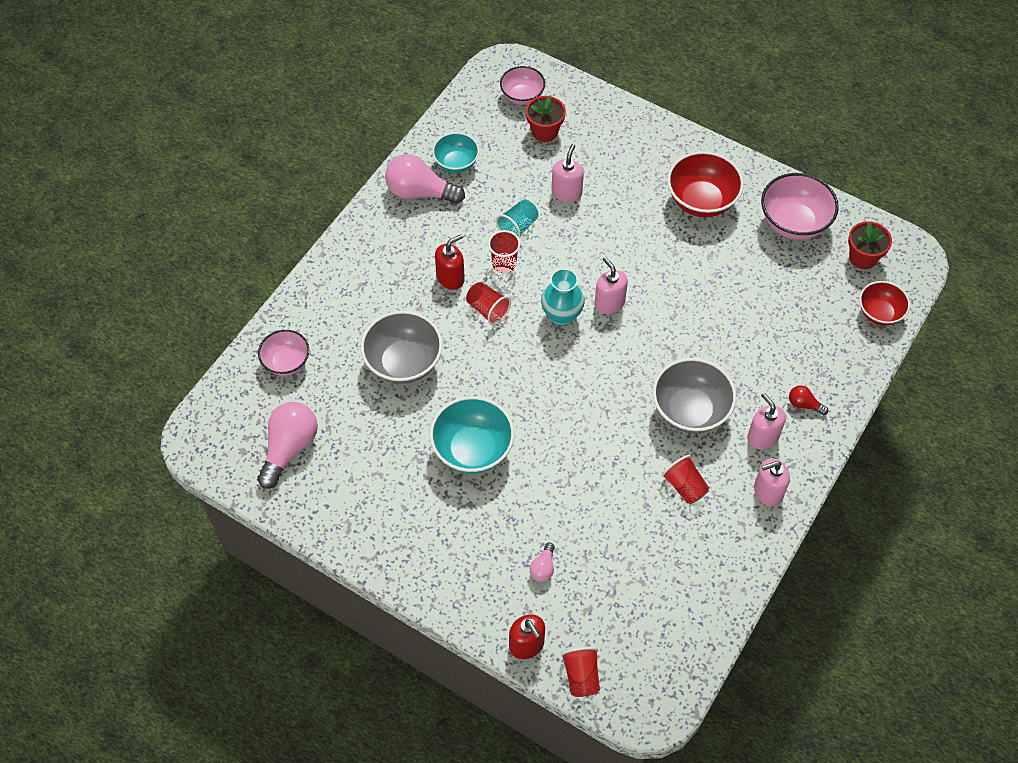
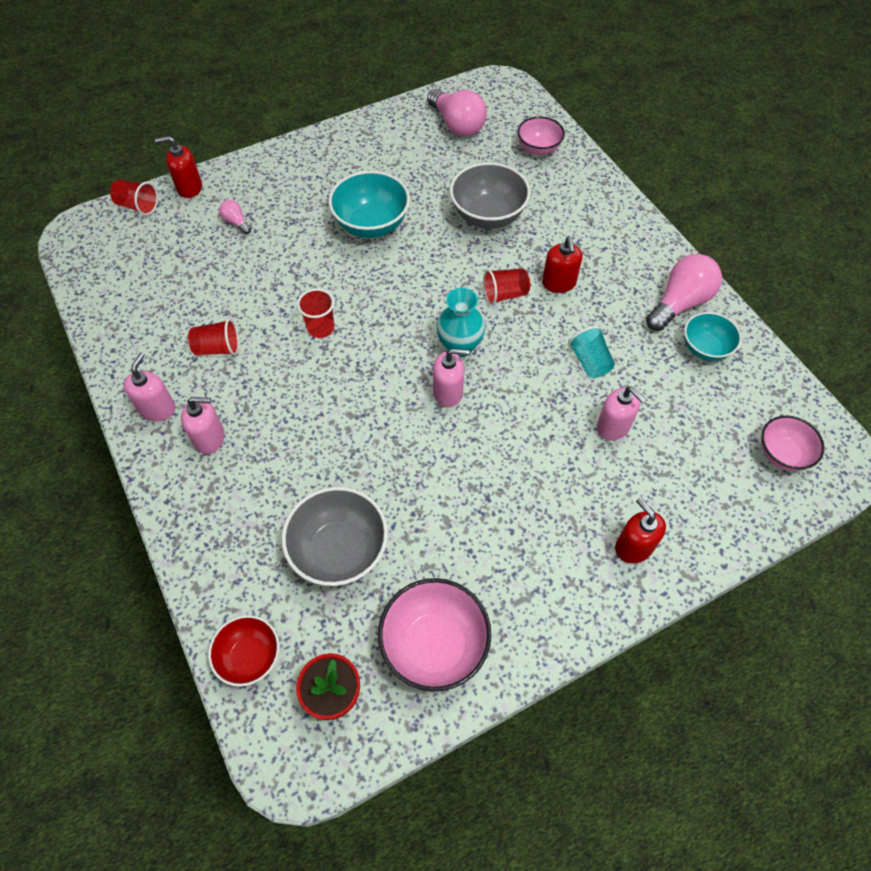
camera: 120 degrees right, 0 degrees up
(504, 264) = (550, 330): red cup -> red cup (320, 328)
(544, 131) = (715, 449): red flower pot -> none
(651, 150) = (633, 547): none -> red soap dispenser
(690, 410) = (284, 394): grey bowl -> grey bowl (339, 551)
(701, 201) = (527, 557): red bowl -> none
(804, 404) = (211, 497): red light bulb -> none

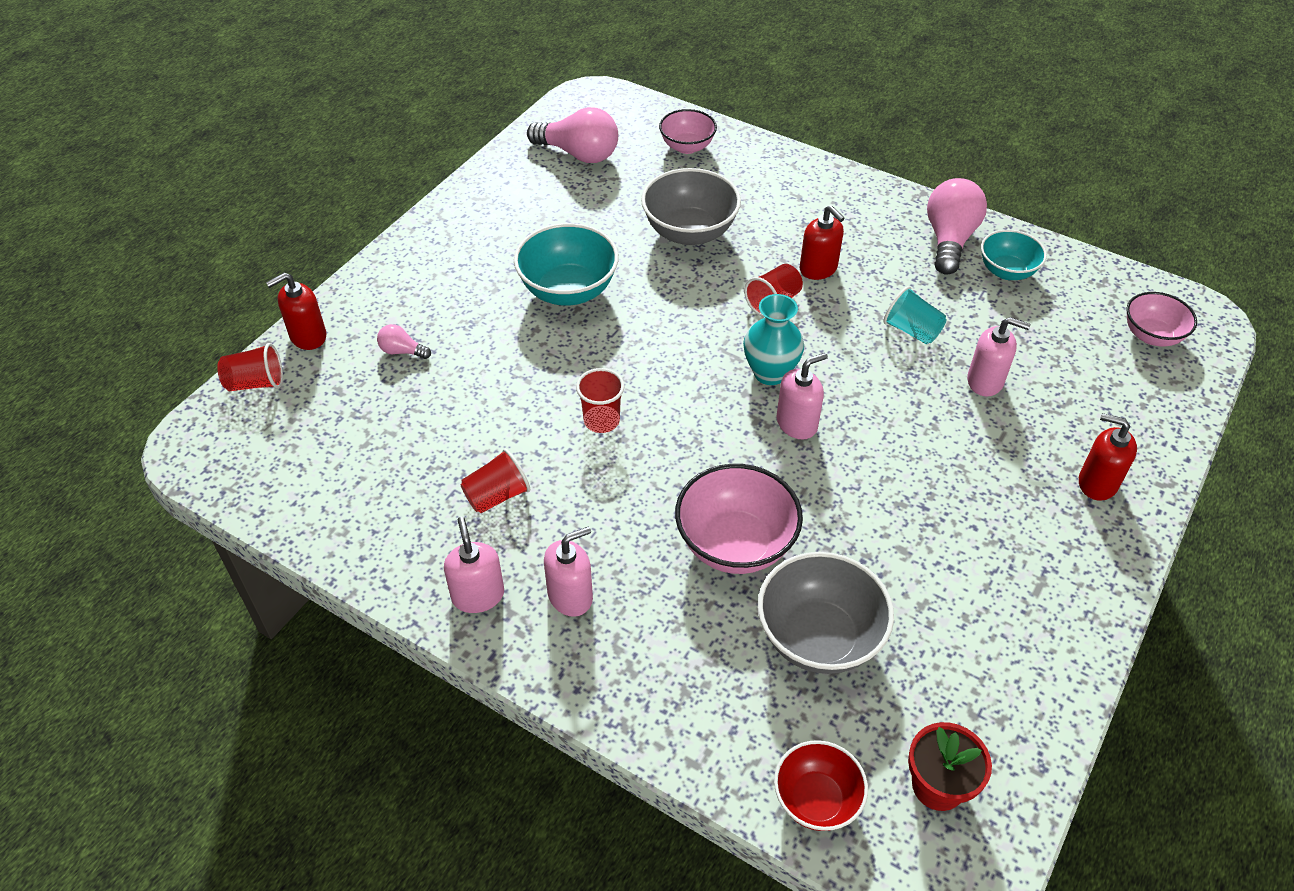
camera: 30 degrees left, 10 degrees down
(434, 645) = (994, 677): pink bowl -> pink bowl (735, 544)

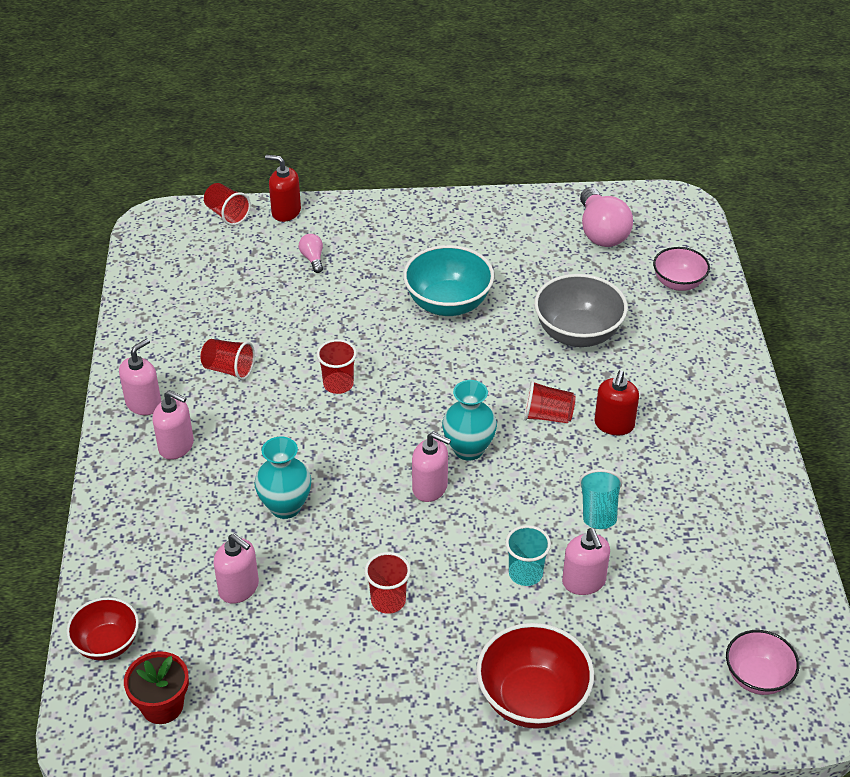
camera: 55 degrees right, 5 degrees down
(735, 544) = (285, 506): pink bowl -> turquoise vase
(818, 637) = (239, 588): grey bowl -> pink soap dispenser
(917, 525) = (388, 601): none -> red cup
(949, 240) = (739, 490): pink light bulb -> none
(950, 413) = (525, 573): none -> turquoise cup
(1007, 271) = (738, 544): turquoise bowl -> none
(1097, 483) = (532, 699): red soap dispenser -> red bowl

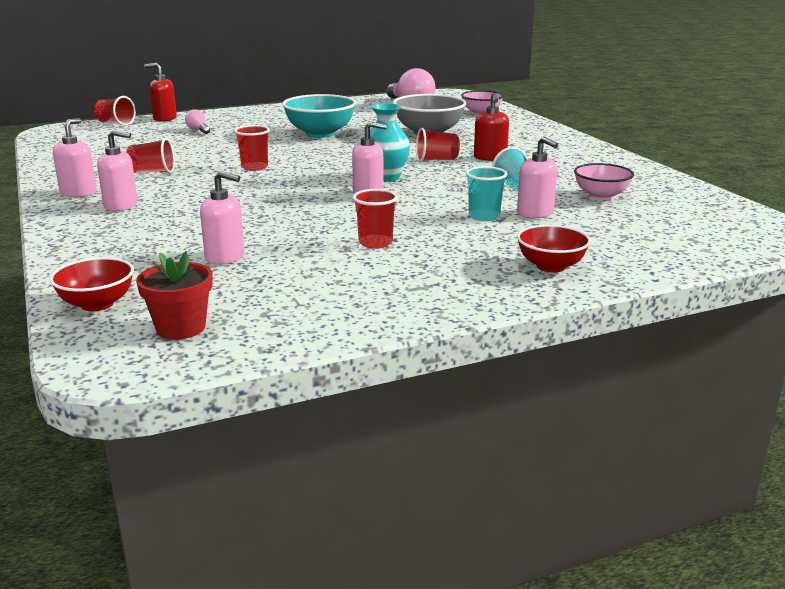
camera: 20 degrees left, 20 degrees down
(285, 506) = (244, 217): turquoise vase -> none
(532, 699) = (551, 266): red bowl -> red bowl, size x0.63
(757, 677) = (719, 230): pink bowl -> pink bowl (601, 196)

